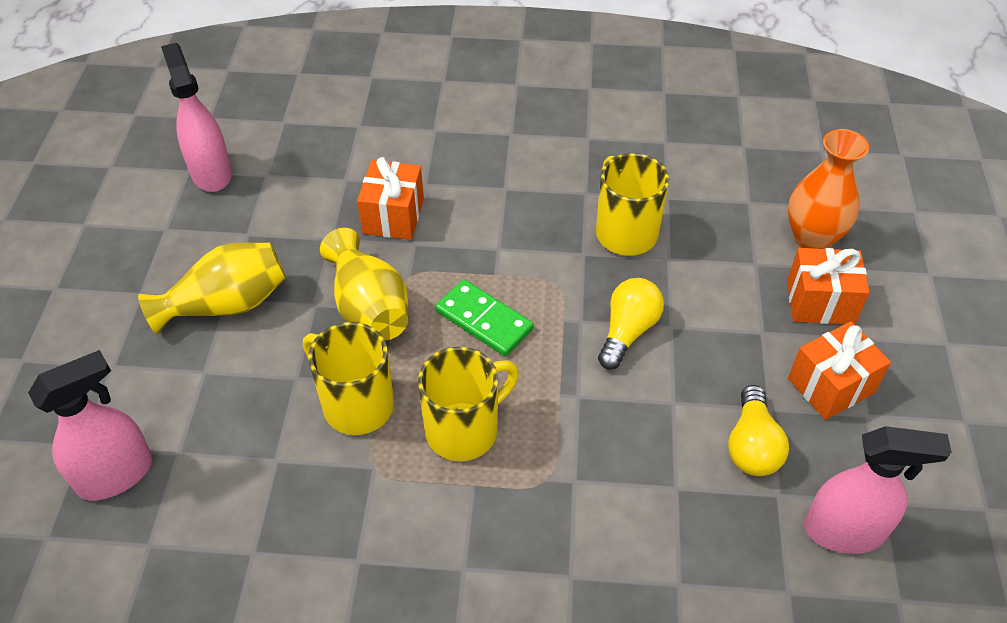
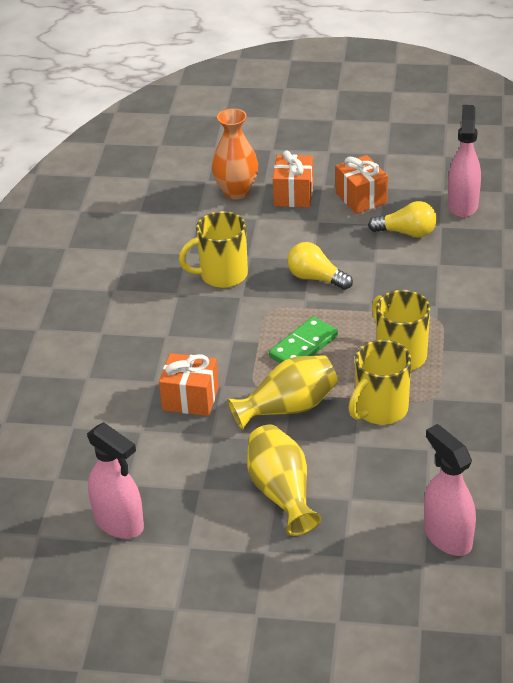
camera: 85 degrees left, 10 degrees down
(211, 173) = (119, 523): pink spray bottle -> pink spray bottle turned 120 degrees counterclockwise

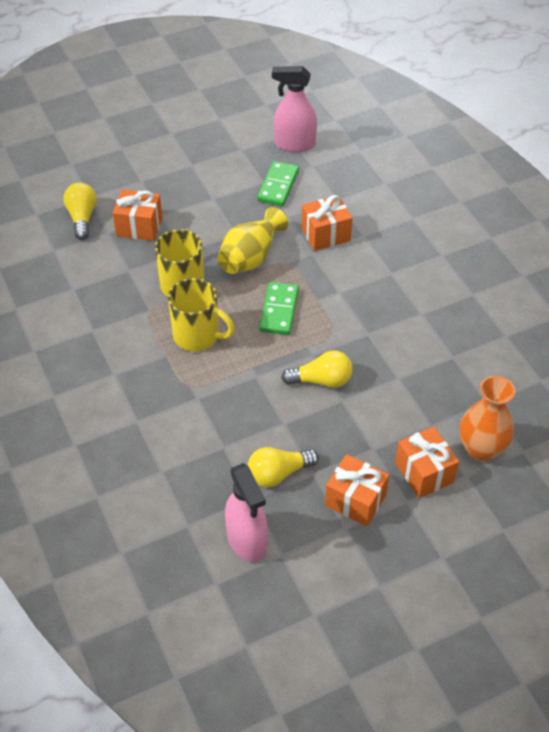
camera: 145 degrees right, 10 degrees up
(188, 475) = (278, 186): none -> green domino
(222, 275) = (403, 347): yellow mug -> none
(281, 492) = (209, 200): yellow vase -> none
(385, 494) = (139, 227): none -> orange gift
(447, 536) = (82, 218): pink spray bottle -> yellow light bulb

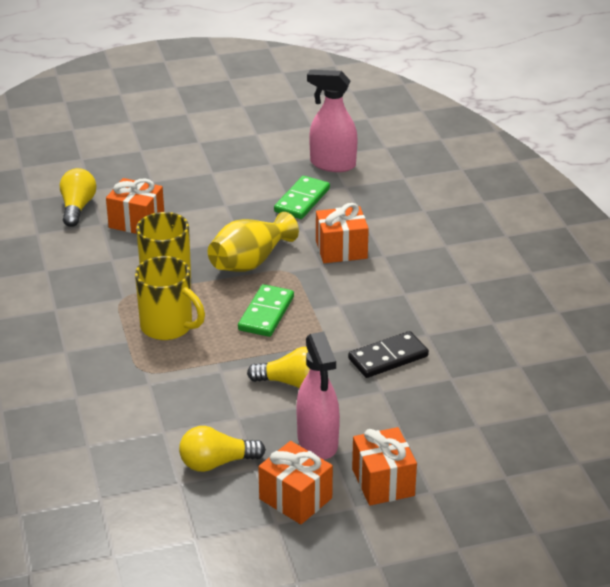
camera: 10 degrees right, 15 degrees down
(247, 541) = (161, 520): pink spray bottle -> pink spray bottle (317, 442)
(395, 343) = (388, 358): none -> black domino
(481, 449) = (456, 469): orange vase -> none

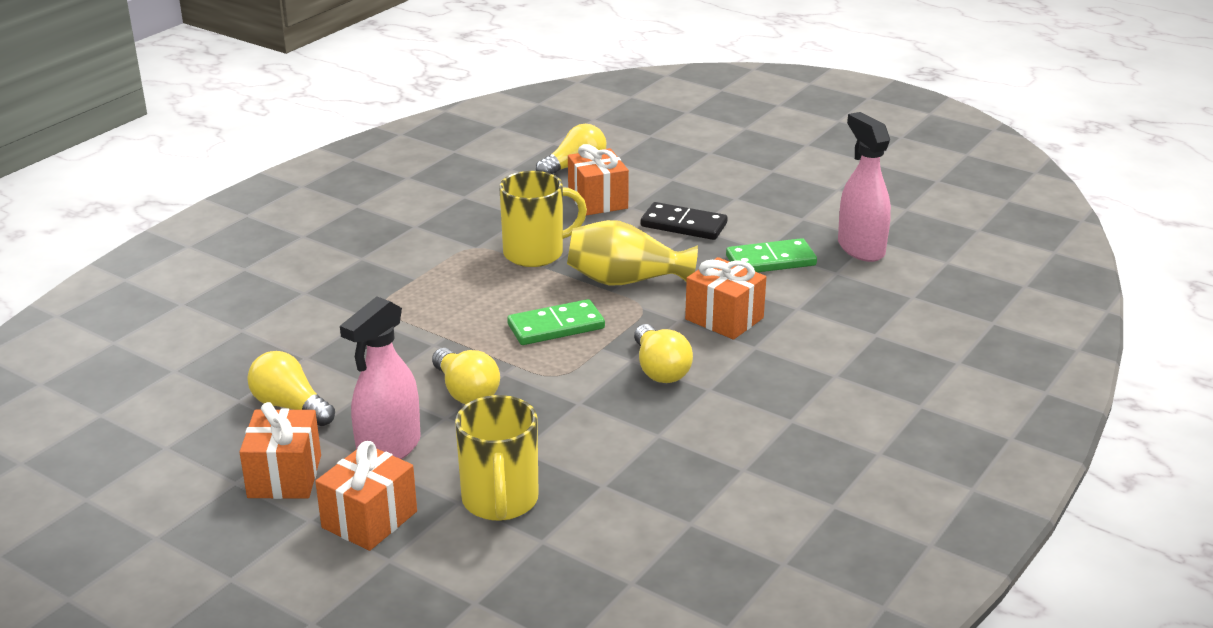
camera: 50 degrees right, 5 degrees down
(168, 327) = (463, 287): yellow mug -> yellow mug (500, 501)
(363, 300) = (660, 369): none -> yellow light bulb
(388, 358) = (583, 428): black domino -> black domino (683, 225)

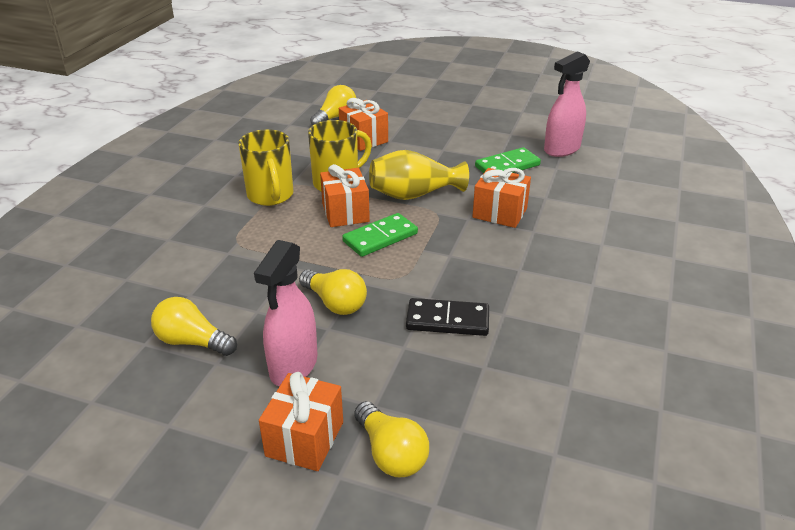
camera: 15 degrees left, 5 degrees up
(284, 476) = (212, 410): orange gift -> orange gift (345, 212)
(500, 501) = (409, 398): yellow mug -> yellow mug (270, 196)
(660, 369) = (475, 259): yellow light bulb -> yellow light bulb (391, 453)
(683, 225) = (433, 149): black domino -> black domino (447, 320)
(860, 248) = (561, 149): pink spray bottle -> pink spray bottle turned 90 degrees counterclockwise

